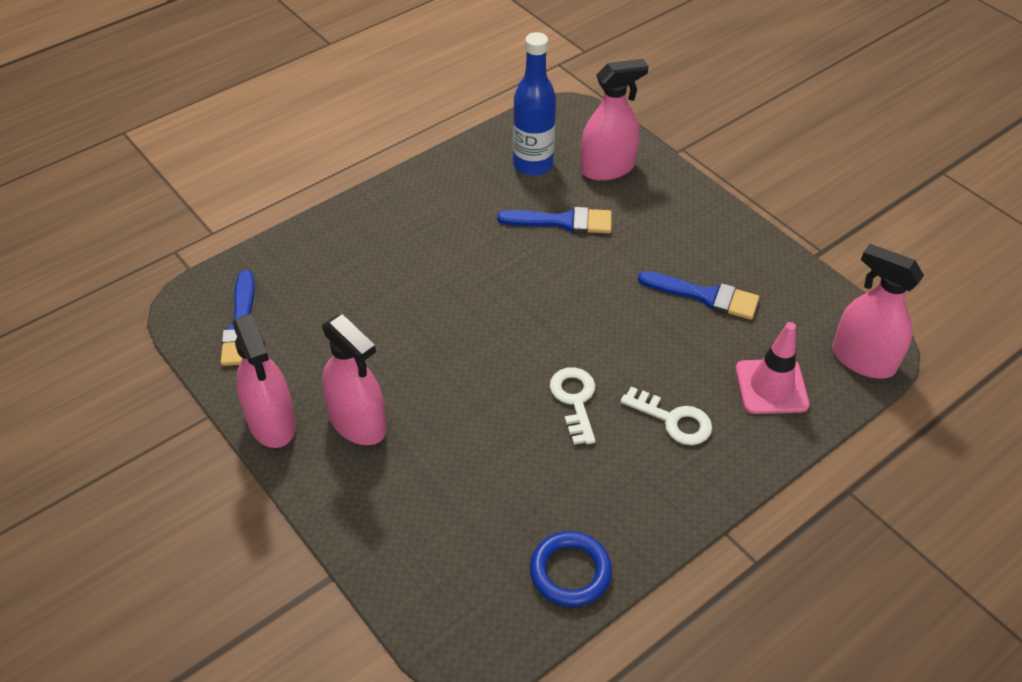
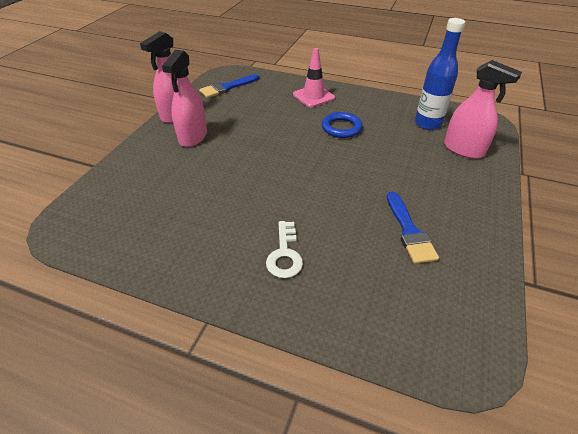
camera: 60 degrees right, 5 degrees down
(563, 222) = (399, 149): blue brush -> none
(570, 572) = (132, 249): blue ring -> blue ring (341, 128)
(574, 400) = (265, 203): white key -> none
(771, 387) = (360, 299): pink traffic cone -> pink traffic cone (313, 96)
(863, 360) = (447, 355): pink spray bottle -> none

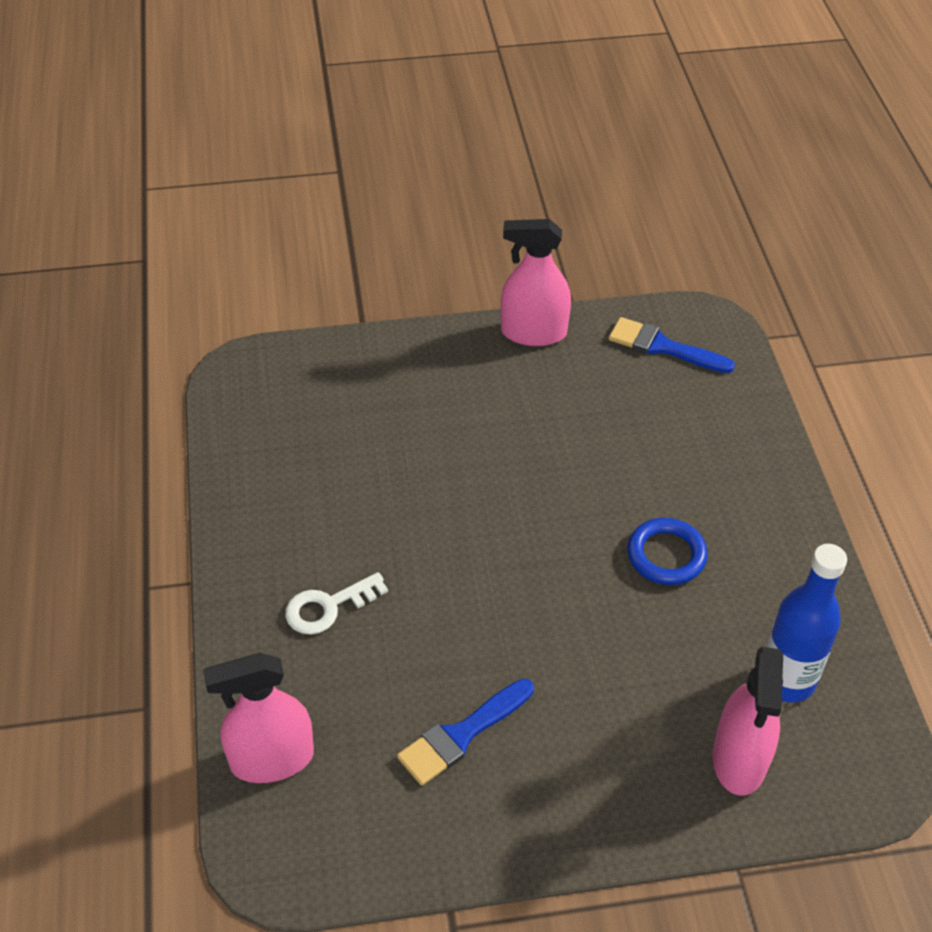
camera: 60 degrees right, 5 degrees up
(193, 137) = (494, 383): pink spray bottle -> pink spray bottle (272, 759)
(313, 96) = (737, 475): pink traffic cone -> none

